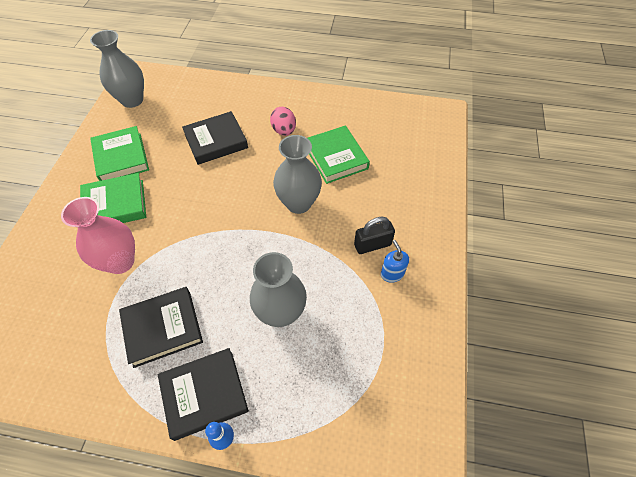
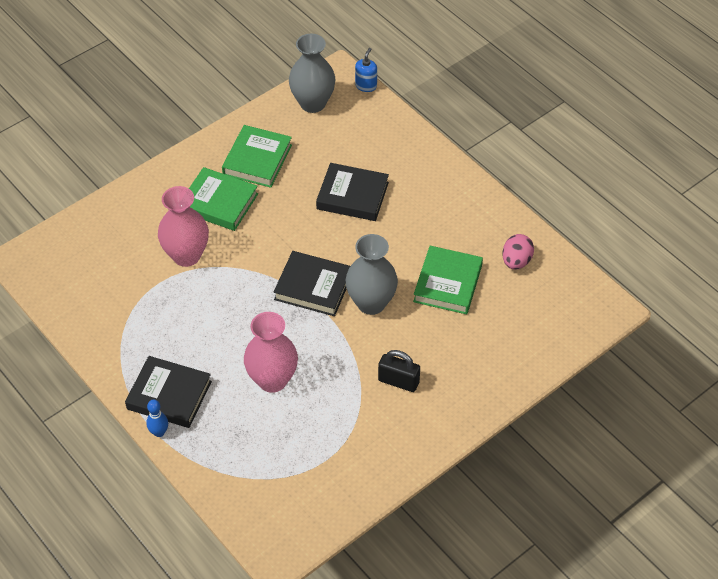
camera: 40 degrees right, 5 degrees down
(163, 328) = (178, 329): black book -> black book (313, 287)
(281, 313) = (272, 380): grey vase -> pink vase
(284, 131) = (425, 225): pink egg -> pink egg (516, 261)
(392, 274) = (390, 415): blue soap dispenser -> blue soap dispenser (366, 86)

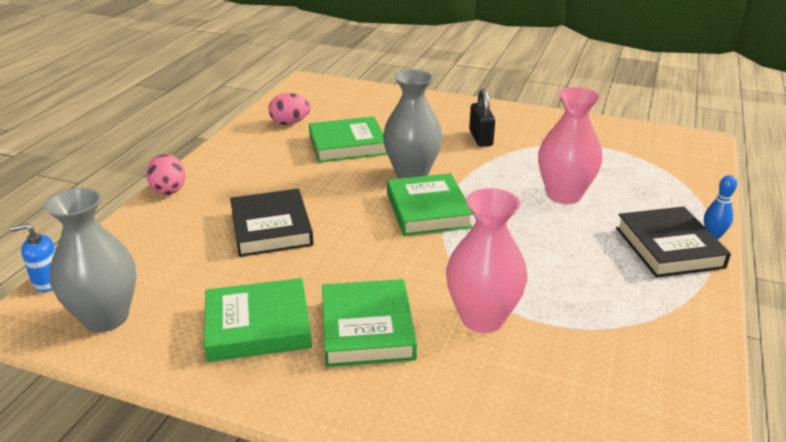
camera: 120 degrees left, 20 degrees down
(313, 287) = (428, 210): black book -> green book
(444, 158) = (169, 189): none -> pink egg

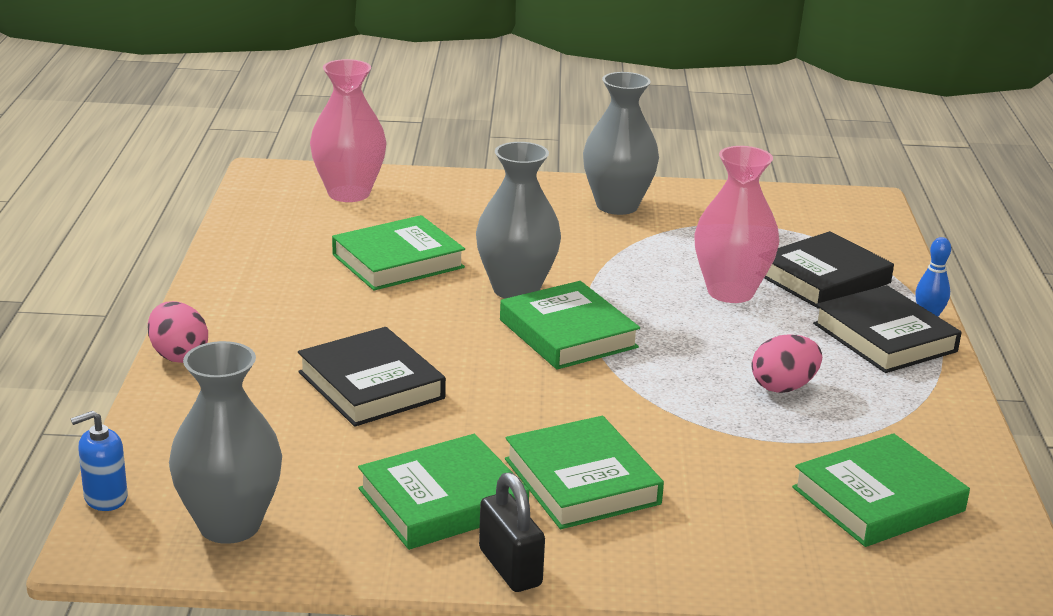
camera: 20 degrees left, 5 degrees down
(290, 123) = (288, 239): pink egg -> pink egg (783, 387)
(480, 138) = (580, 230): black padlock -> black padlock (510, 567)
(482, 318) = (712, 448): pink vase -> pink vase (349, 193)
(516, 124) = (617, 206): none -> grey vase
(597, 391) = (878, 499): none -> green book
(641, 194) = (823, 278): none -> black book

